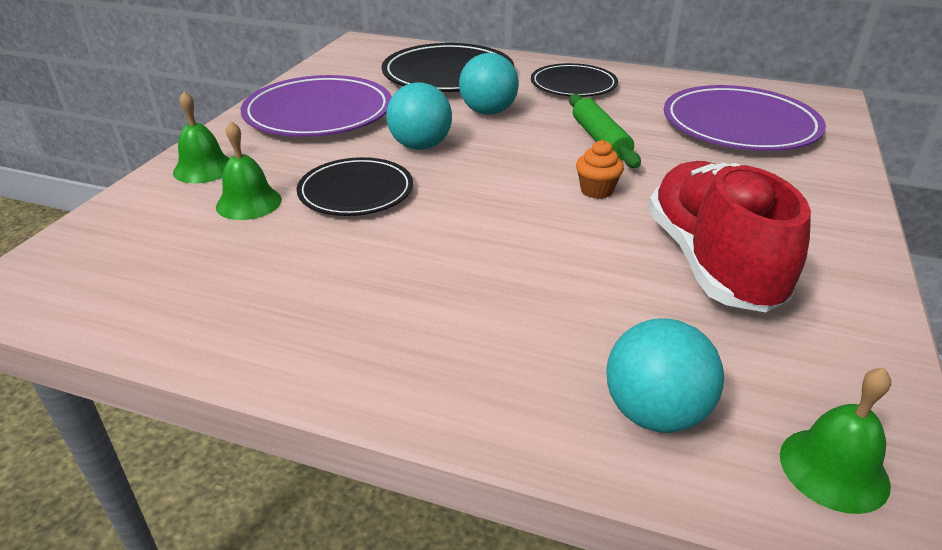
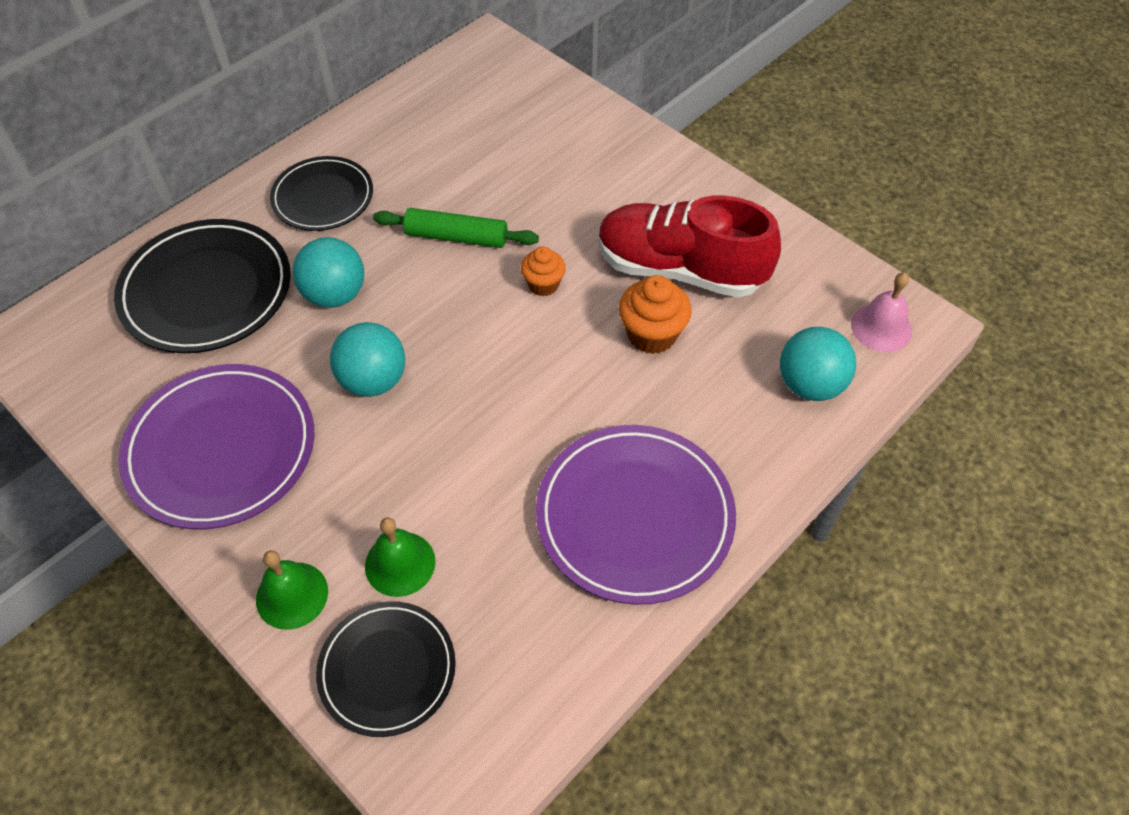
camera: 65 degrees left, 20 degrees up
(356, 192) = (434, 464): black plate -> black plate (387, 670)
(603, 266) = (652, 335): none -> orange cupcake
(739, 125) = (496, 129): purple plate -> purple plate (634, 516)
(833, 469) = (881, 327): green bell -> pink bell

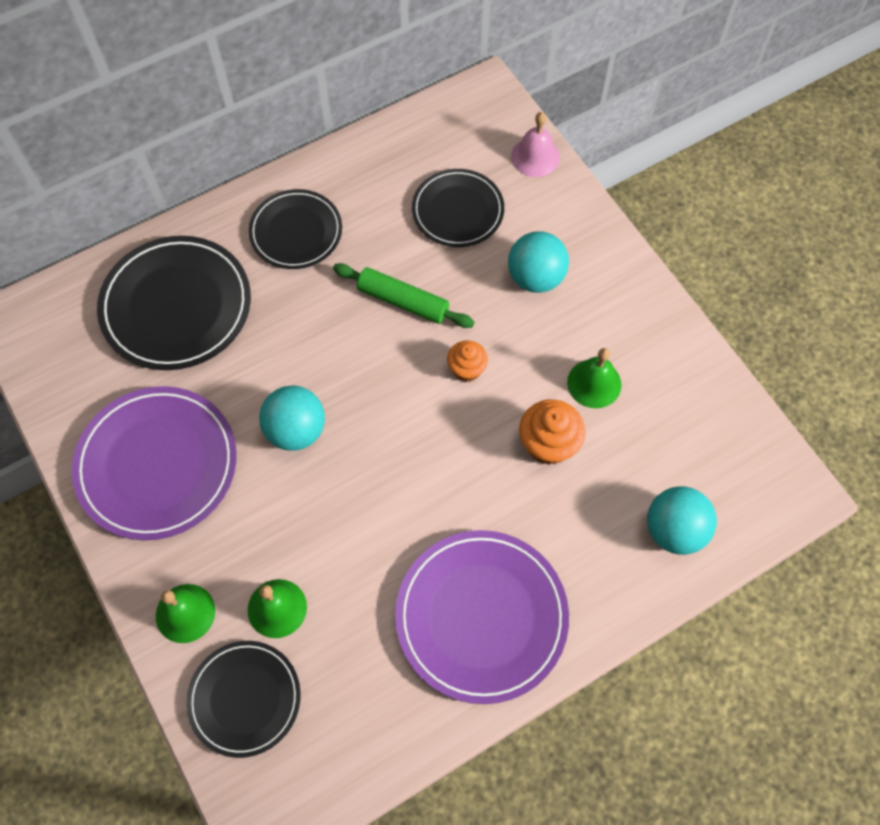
camera: 15 degrees right, 10 degrees up
(335, 295) = (283, 336): turquoise ball -> turquoise ball (535, 277)
(489, 147) = (458, 211): none -> black plate
(680, 269) = (594, 383): red shoe -> green bell
(881, 327) = (759, 488): pink bell -> pink bell (535, 157)

